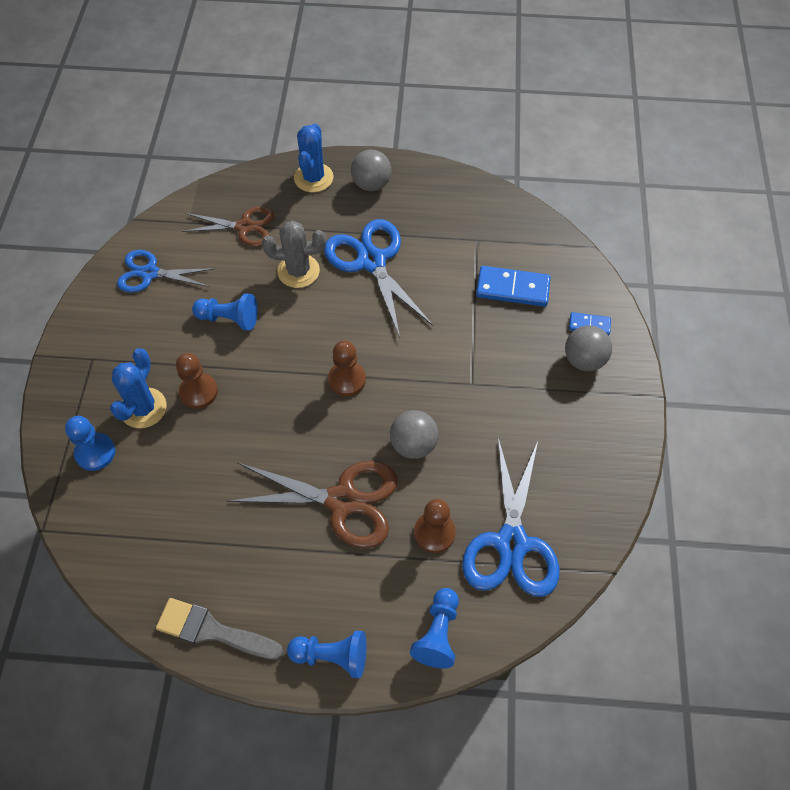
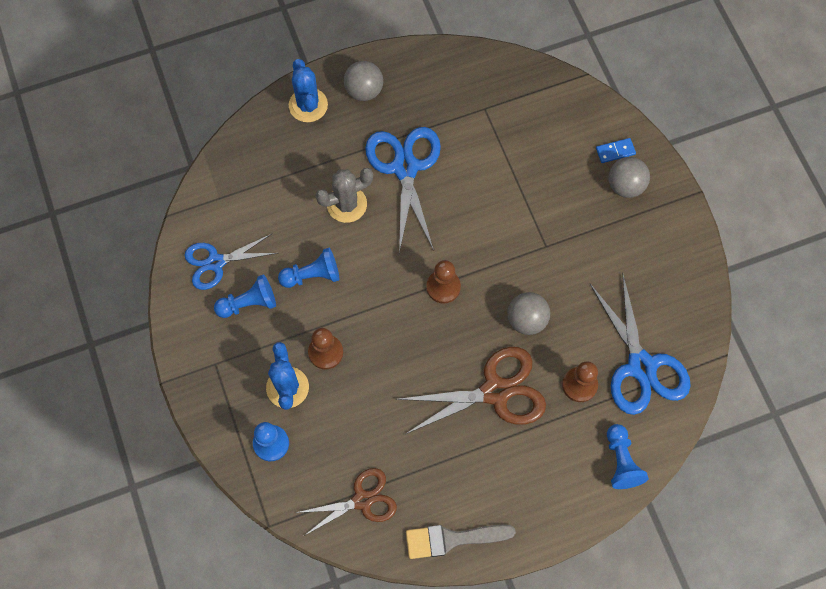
camera: 25 degrees left, 10 degrees up
(244, 227) = (274, 181): brown scissors -> brown scissors (362, 500)
(332, 656) = (552, 515): blue pawn -> blue pawn (249, 303)
(372, 261) = (405, 168): blue scissors -> blue scissors turned 45 degrees clockwise
(512, 288) = (537, 143): blue domino -> none

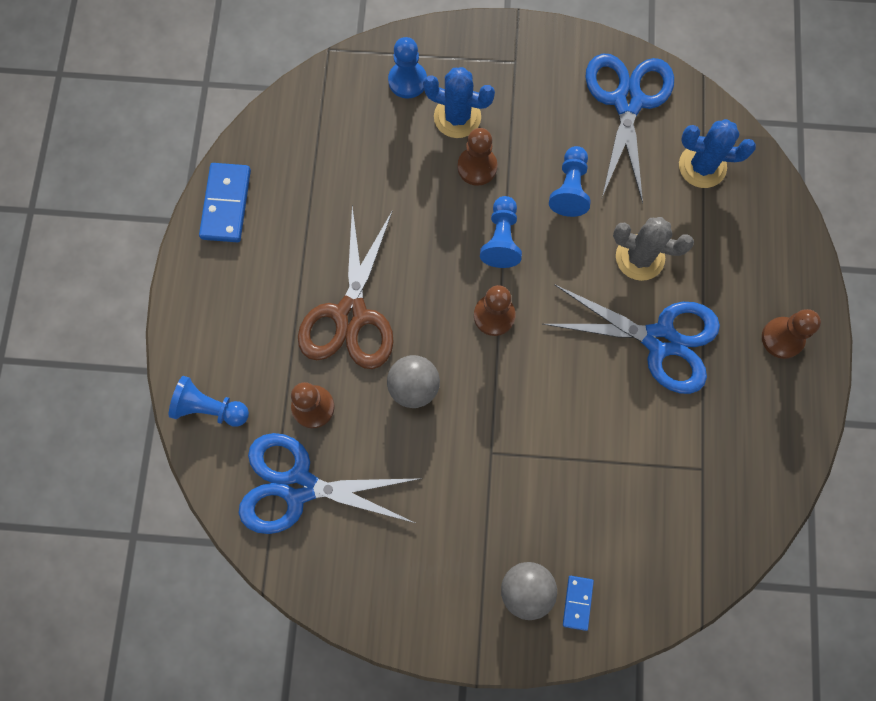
camera: 115 degrees right, 5 degrees up
(216, 262) = (627, 102): blue scissors -> blue scissors, size x1.53
(249, 303) = (566, 116): blue pawn -> blue pawn (501, 239)
(308, 105) = (786, 268): blue cactus -> blue cactus (702, 166)
(346, 204) = (640, 257): grey cactus -> grey cactus turned 75 degrees counterclockwise
(362, 500) = (308, 139): brown scissors -> none
(364, 90) = (782, 338): grey ball -> brown pawn
(452, 539) = (226, 204): grey brush -> blue domino

